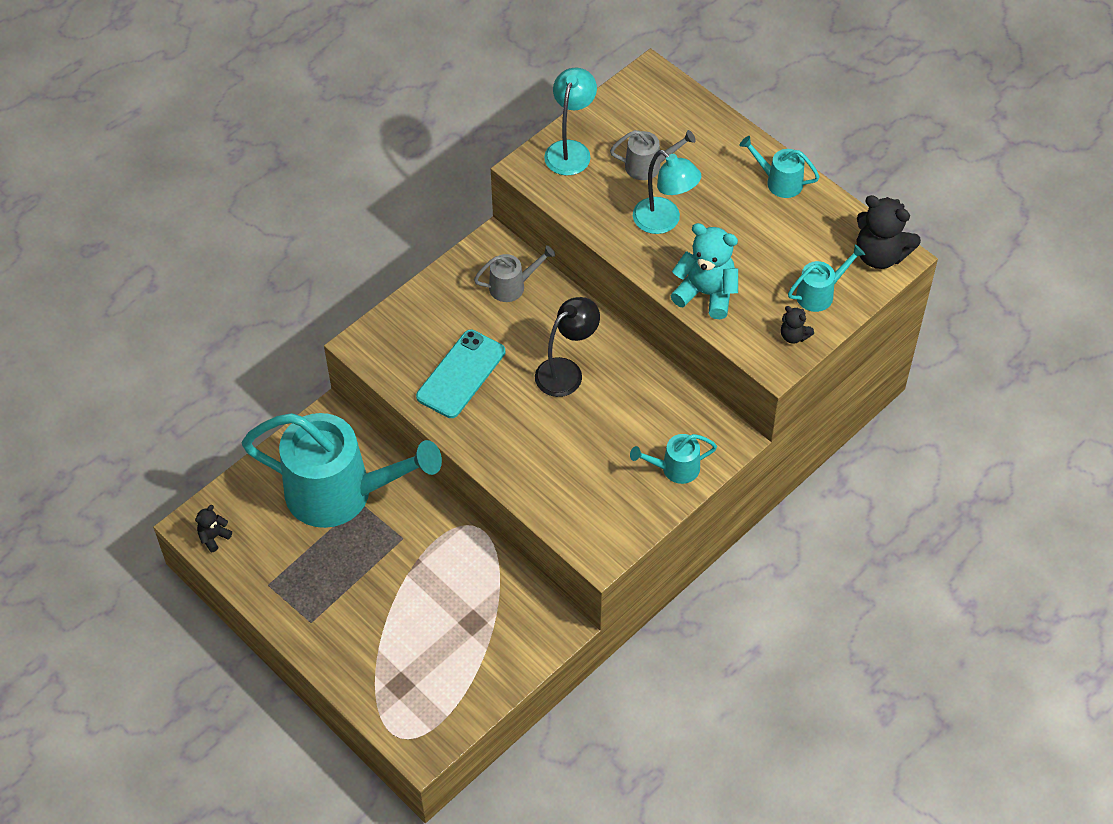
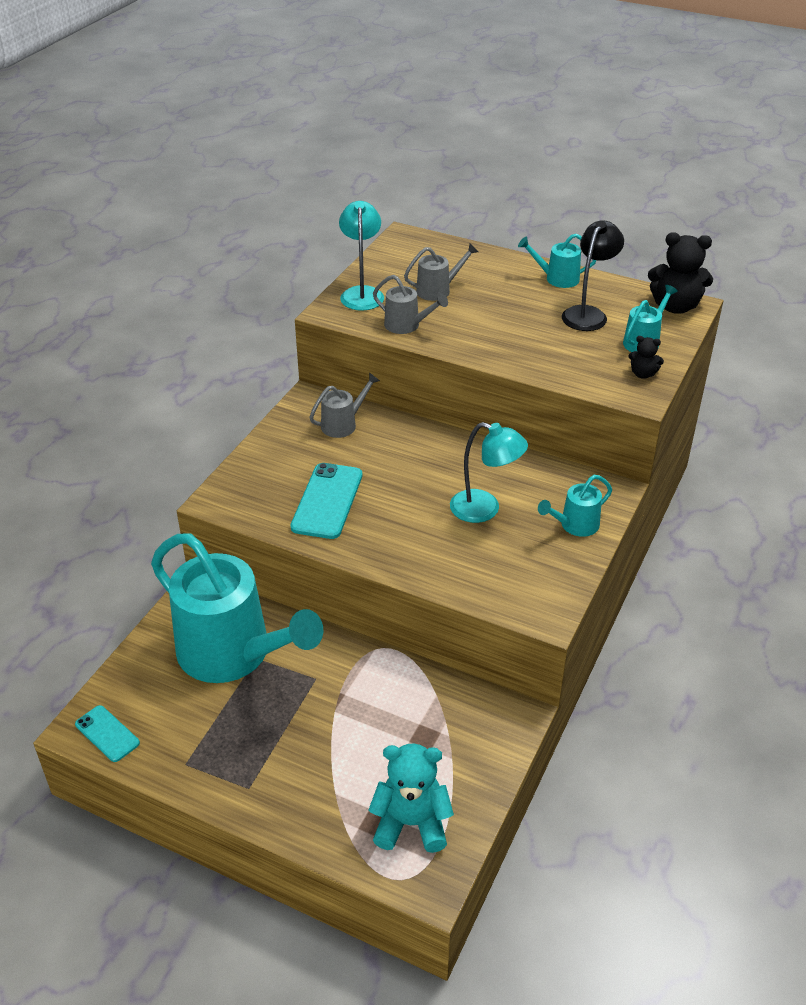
camera: 20 degrees left, 15 degrees down
(214, 537) = (107, 734): black teddy bear -> turquoise phone
(342, 493) = (234, 655): turquoise watering can -> turquoise watering can turned 45 degrees clockwise
(566, 371) = (428, 475): black lamp -> black lamp (588, 314)
(595, 208) = (407, 326): none -> grey watering can
(664, 221) = (475, 322): turquoise lamp -> turquoise lamp (485, 509)
(706, 293) = (544, 362): turquoise teddy bear -> turquoise teddy bear (411, 823)

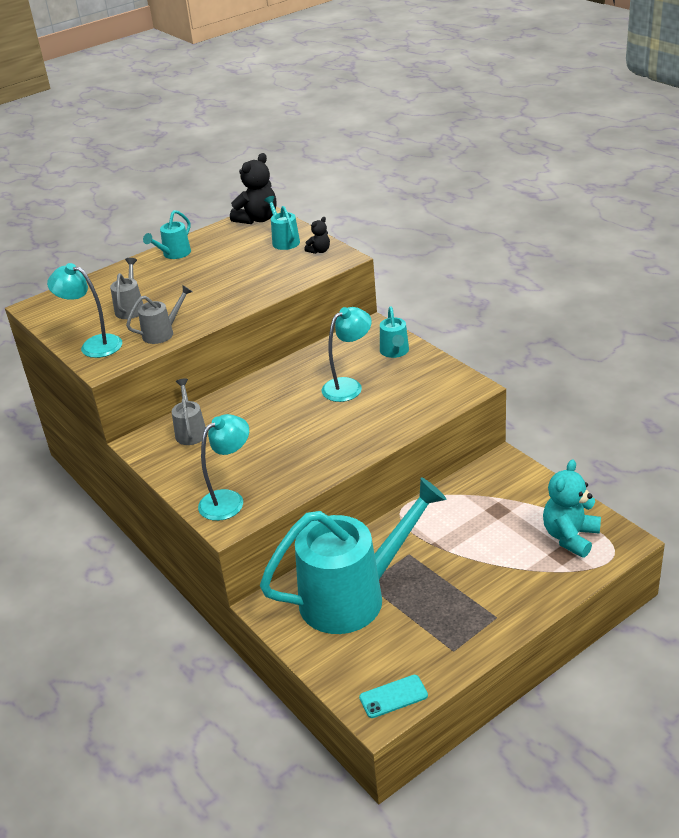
camera: 60 degrees left, 5 degrees down
(251, 489) = (229, 500): none -> turquoise lamp
(327, 501) = (277, 461): turquoise phone -> none
(588, 314) = (230, 253): black lamp -> none

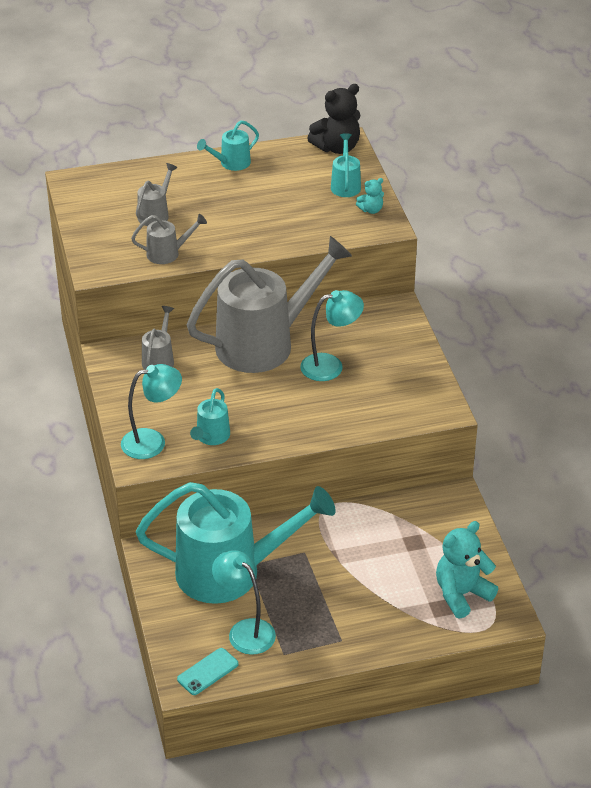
camera: 20 degrees right, 5 degrees up
(94, 345) = (101, 244): turquoise lamp -> turquoise lamp (245, 630)
(279, 387) = (265, 343): none -> grey watering can
(319, 251) = (371, 210): black teddy bear -> turquoise teddy bear
(393, 696) = (207, 672): turquoise phone -> turquoise phone turned 45 degrees counterclockwise
(395, 352) = (399, 344): turquoise watering can -> turquoise watering can (211, 437)

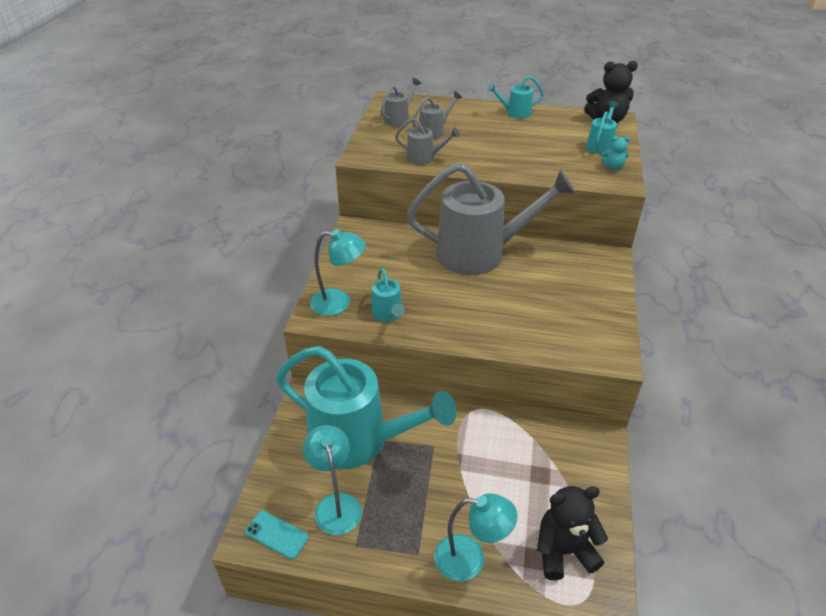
camera: 25 degrees right, 0 degrees up
(159, 359) = (389, 242): grey watering can -> grey watering can (399, 119)
(207, 672) = (277, 534): turquoise phone -> turquoise phone turned 45 degrees clockwise
(211, 437) = (388, 315): turquoise watering can -> turquoise watering can turned 60 degrees counterclockwise
(330, 366) = (526, 286): turquoise lamp -> turquoise lamp (470, 559)
(461, 594) = (563, 551): turquoise teddy bear -> black teddy bear

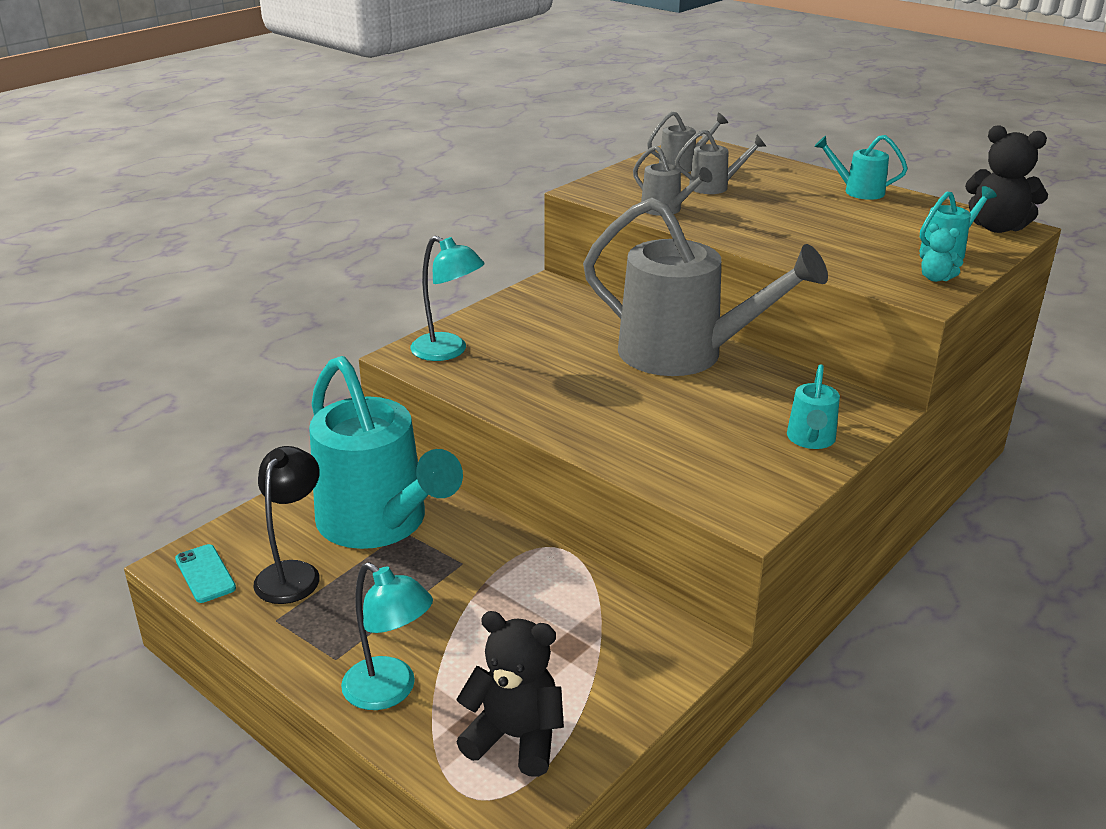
camera: 30 degrees right, 10 degrees down
(336, 504) = (293, 573): turquoise lamp -> black lamp
(388, 315) = (494, 380): turquoise watering can -> turquoise watering can (811, 440)

